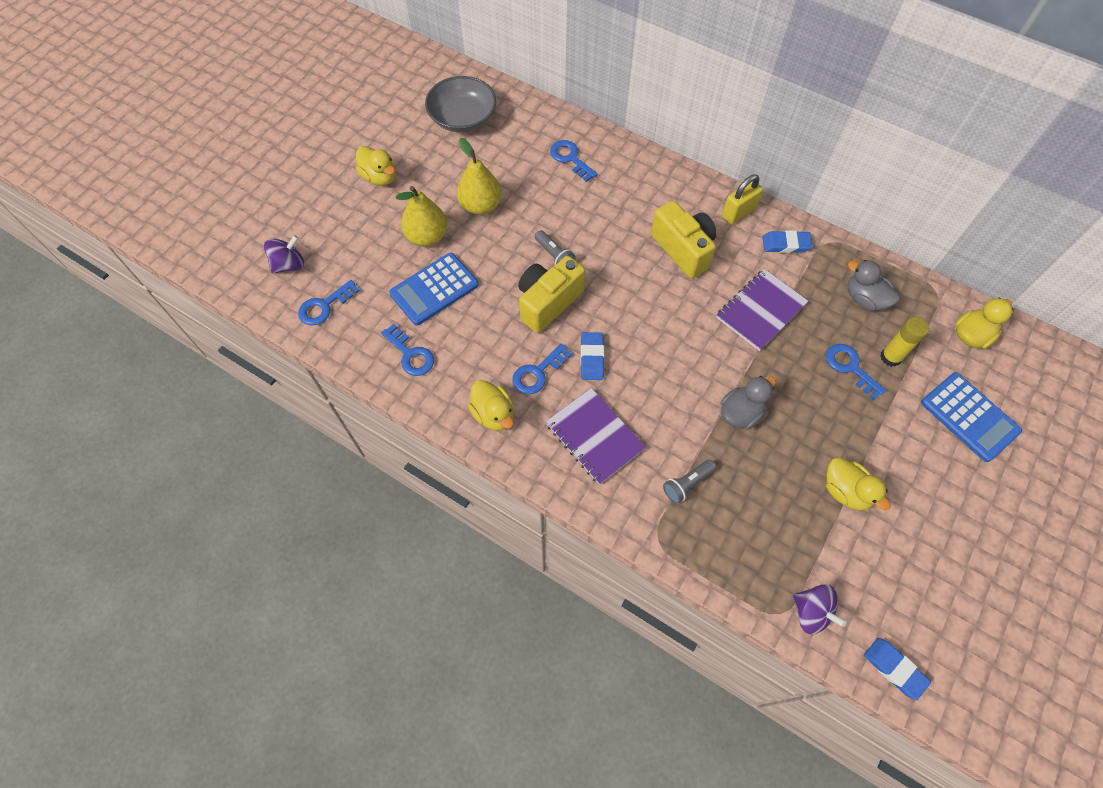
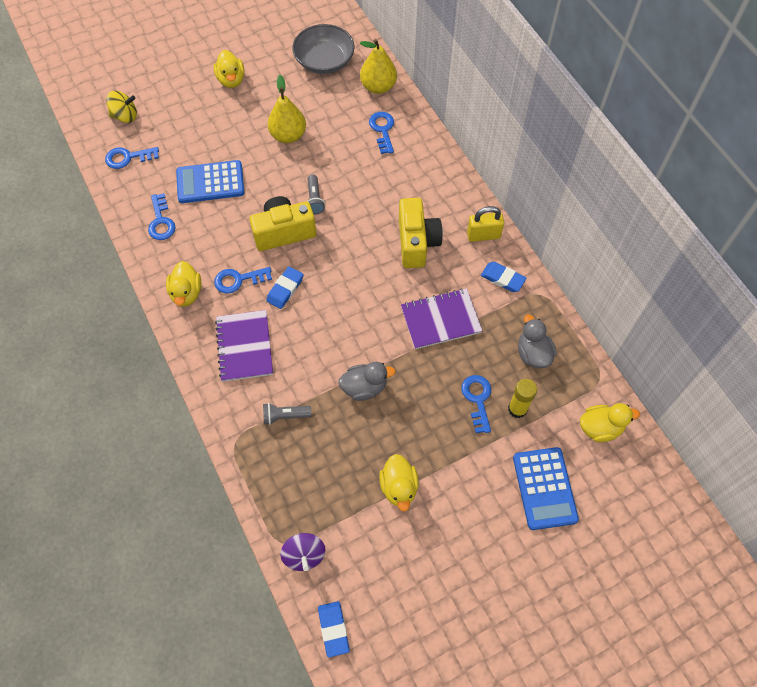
camera: 30 degrees right, 0 degrees up
(289, 265) = (125, 116): purple spinning top -> yellow spinning top
(427, 236) = (233, 140): yellow pear -> yellow pear (378, 87)

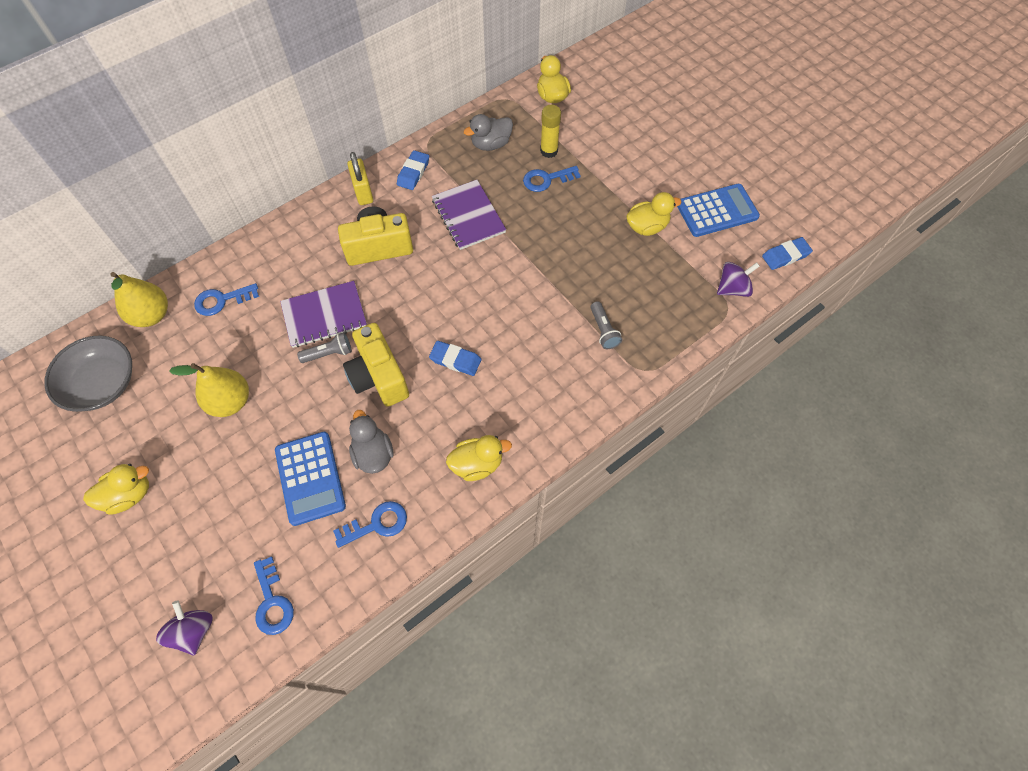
camera: 100 degrees left, 0 degrees up
(125, 116) = (193, 631): yellow spinning top -> purple spinning top
(238, 280) = (450, 411): blue key -> none
(244, 346) = (534, 385): purple notebook -> purple notebook (324, 315)
(364, 387) = (555, 268): grey duck -> grey duck (373, 454)
(544, 488) = (616, 128): blue calculator -> blue calculator (717, 211)

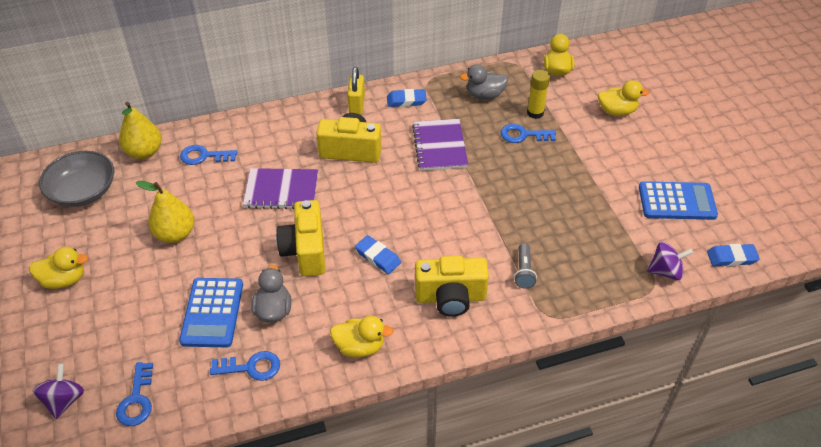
camera: 20 degrees right, 15 degrees down
(329, 353) = (272, 220): grey flashlight -> none
(413, 172) = (406, 100): blue eraser -> blue eraser turned 45 degrees clockwise
(544, 381) = (450, 297): none -> yellow camera
(647, 227) = (602, 197): yellow duck -> yellow duck (616, 111)

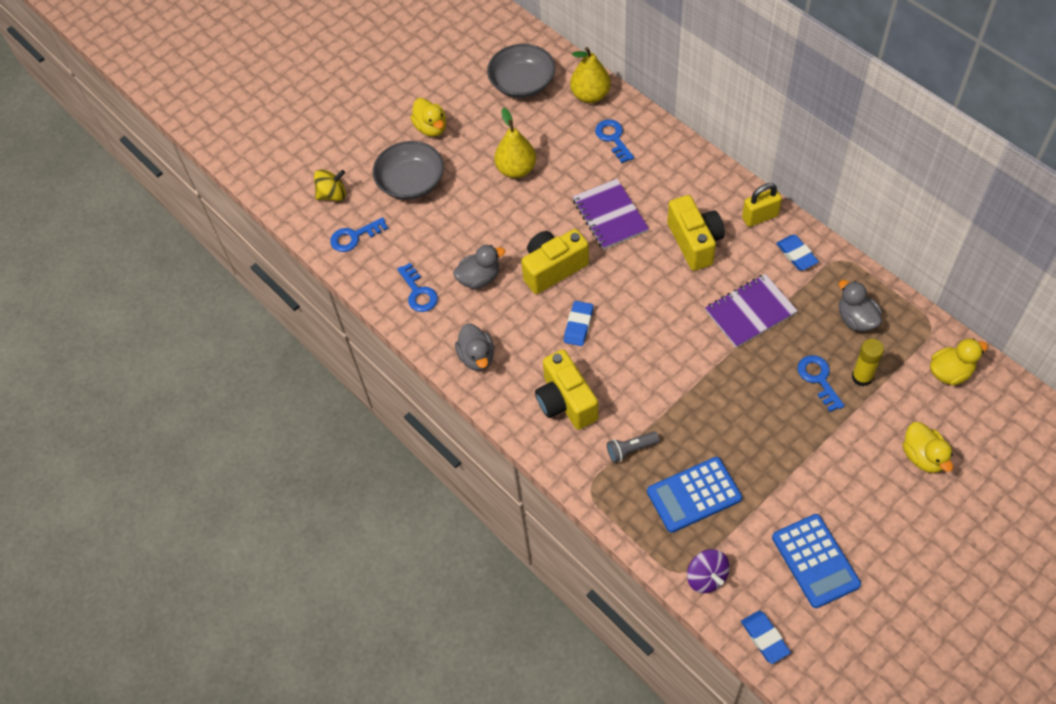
camera: 70 degrees right, 10 degrees up
(64, 400) = (332, 195): purple spinning top -> yellow spinning top
(113, 322) = (411, 182): none -> grey bowl
(212, 313) = (454, 239): blue calculator -> blue calculator (694, 495)
(360, 347) = (477, 357): yellow duck -> grey duck

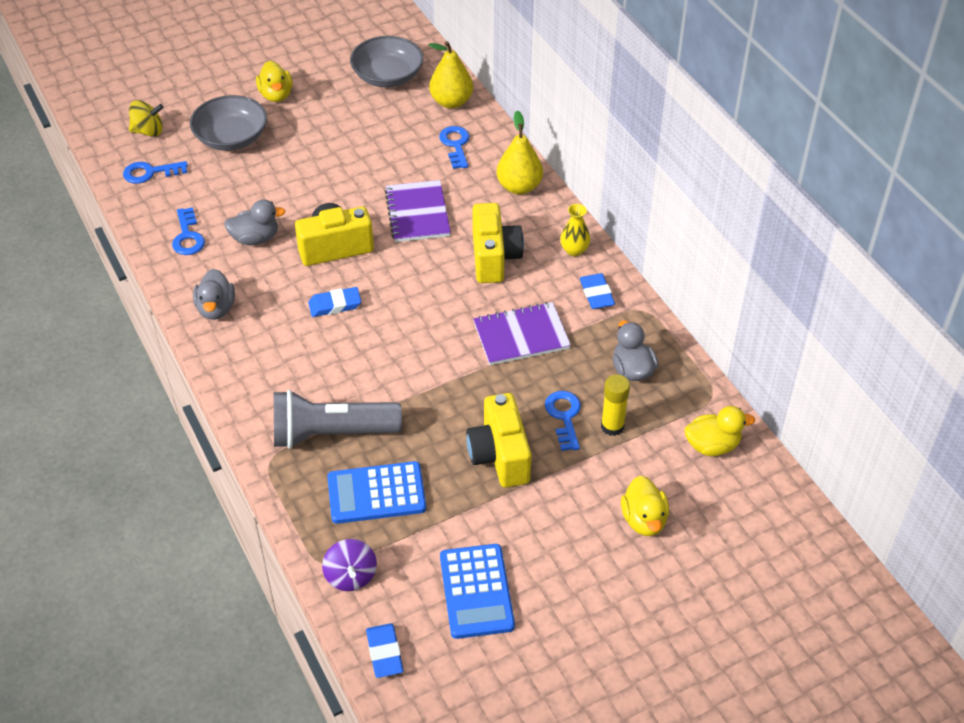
camera: 10 degrees right, 10 degrees down
(516, 169) = (342, 150): yellow pear -> yellow pear (519, 187)
(565, 402) = (286, 372): yellow camera -> yellow camera (499, 456)
(578, 325) = (335, 305): blue eraser -> blue eraser turned 45 degrees clockwise
(631, 449) = (331, 433): grey flashlight -> grey flashlight, size x2.19
(760, 217) = (574, 250): yellow padlock -> yellow vase

